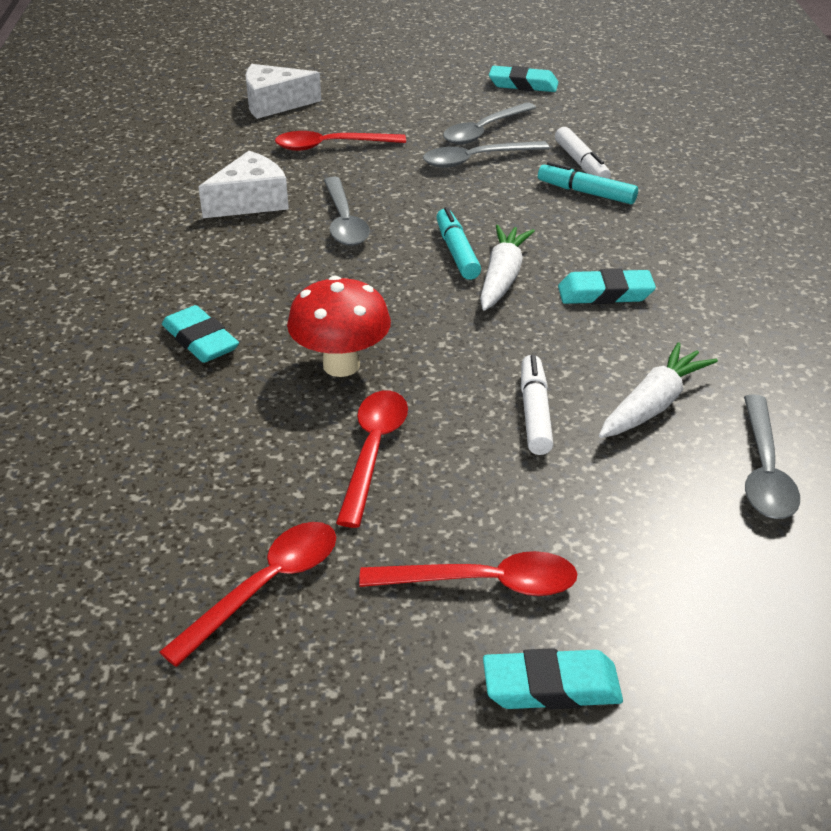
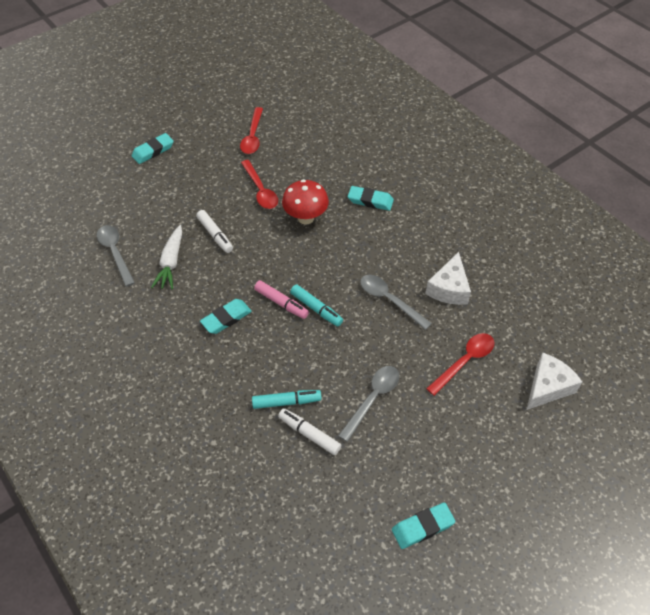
camera: 145 degrees right, 15 degrees up
(483, 583) = (190, 167): red spoon -> none
(484, 131) = (395, 437): grey spoon -> none
(502, 277) = (281, 303): white carrot -> pink marker

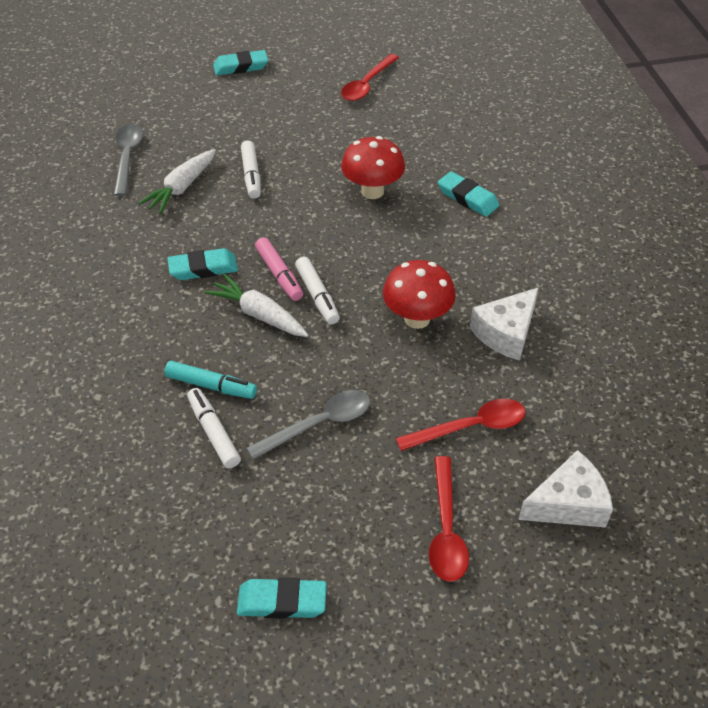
camera: 25 degrees right, 5 degrees down
(260, 190) = (337, 144): red spoon -> red spoon (446, 529)
(286, 337) = (259, 314): none -> white carrot
(316, 308) = (317, 295): turquoise marker -> white marker
(389, 300) = (417, 319): grey spoon -> red mushroom

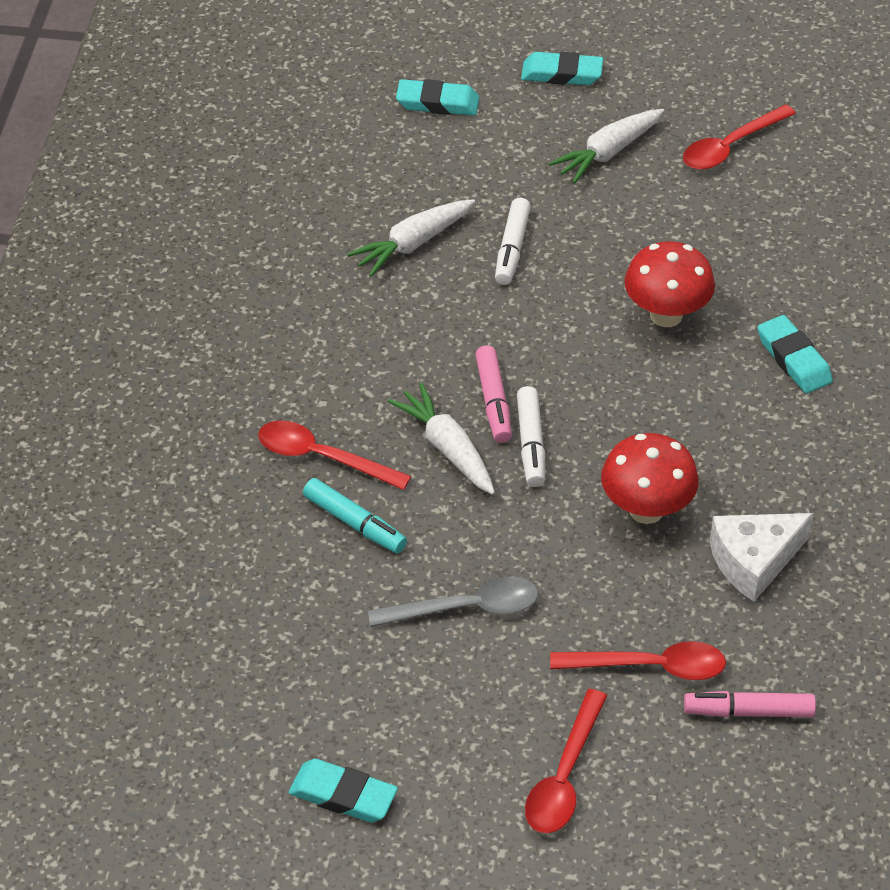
camera: 20 degrees right, 0 degrees up
(127, 158) = (357, 181): grey spoon -> none
(169, 345) = (322, 457): none -> red spoon
(203, 268) = (400, 366): turquoise eraser -> turquoise eraser (437, 103)
(214, 433) = (337, 582): white marker -> none
(290, 105) = (607, 153): none -> white carrot
(554, 438) = (749, 711): none -> pink marker
(568, 503) = (726, 792): white cheese -> none

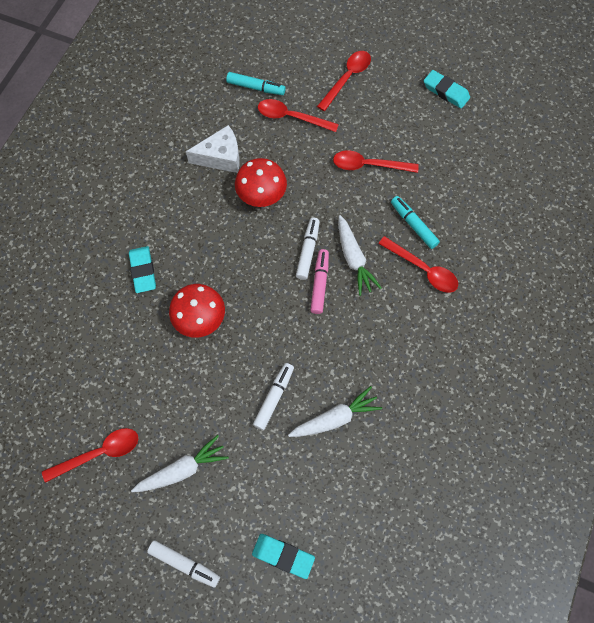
camera: 165 degrees left, 20 degrees up
(466, 608) = (368, 165): grey spoon -> red spoon
(561, 74) = (184, 563): turquoise eraser -> white marker
(749, 711) = (255, 87): pink marker -> turquoise marker

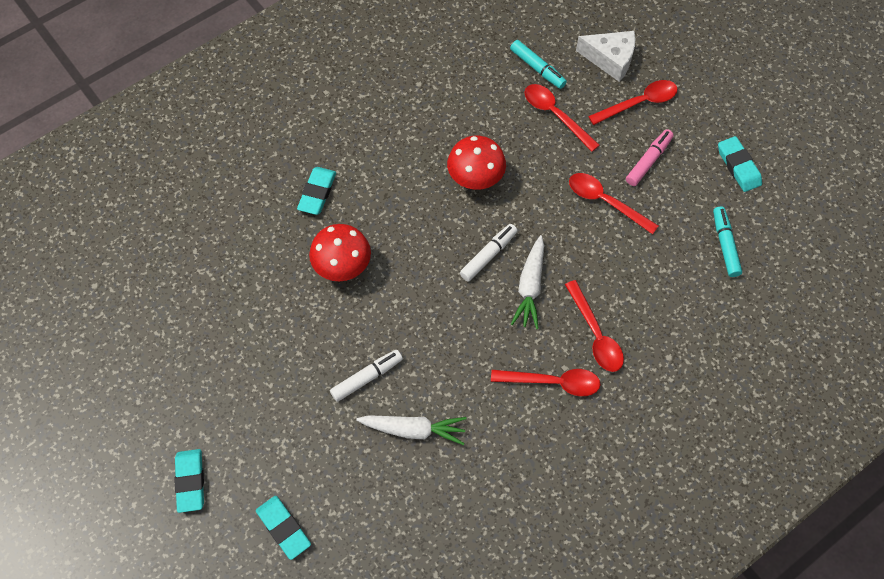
camera: 30 degrees right, 5 degrees down
(99, 453) = (176, 339): red spoon -> red spoon (553, 382)
(182, 469) = (241, 396): white carrot -> none
(184, 563) = (190, 481): white marker -> turquoise eraser
(220, 157) = (459, 120): white cheese -> white cheese (610, 59)
(319, 284) = (480, 293): pink marker -> pink marker (648, 161)
(413, 225) = (614, 285): turquoise marker -> turquoise marker (725, 245)

